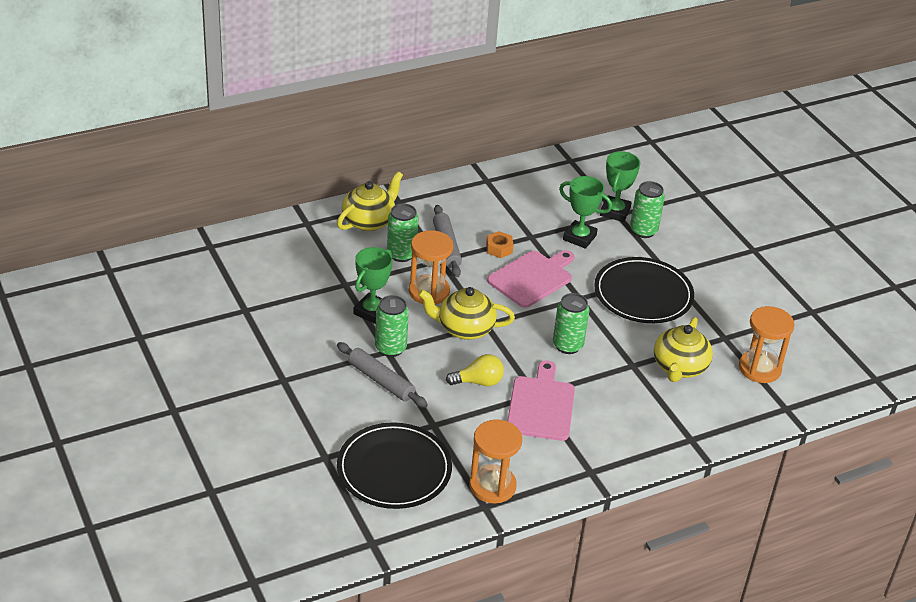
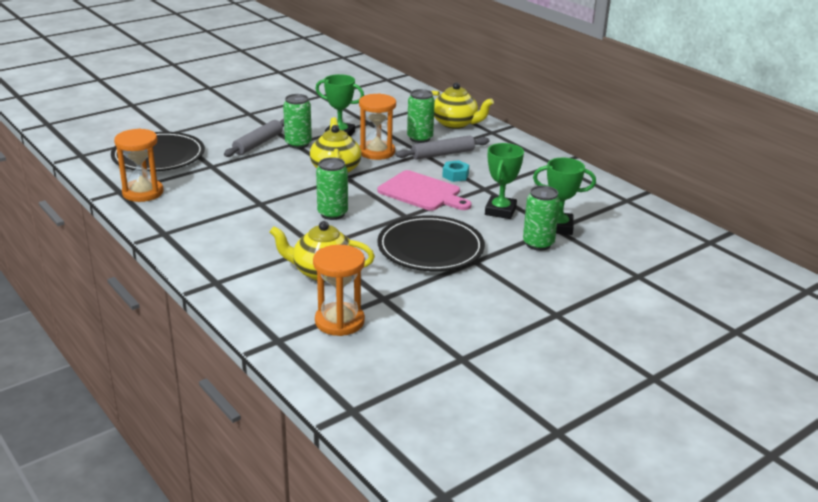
camera: 80 degrees right, 10 degrees down
(478, 382) = (268, 179): yellow light bulb -> none
(499, 249) = (455, 175): orange nut -> turquoise nut
(541, 405) = (246, 206): pink cutting board -> none

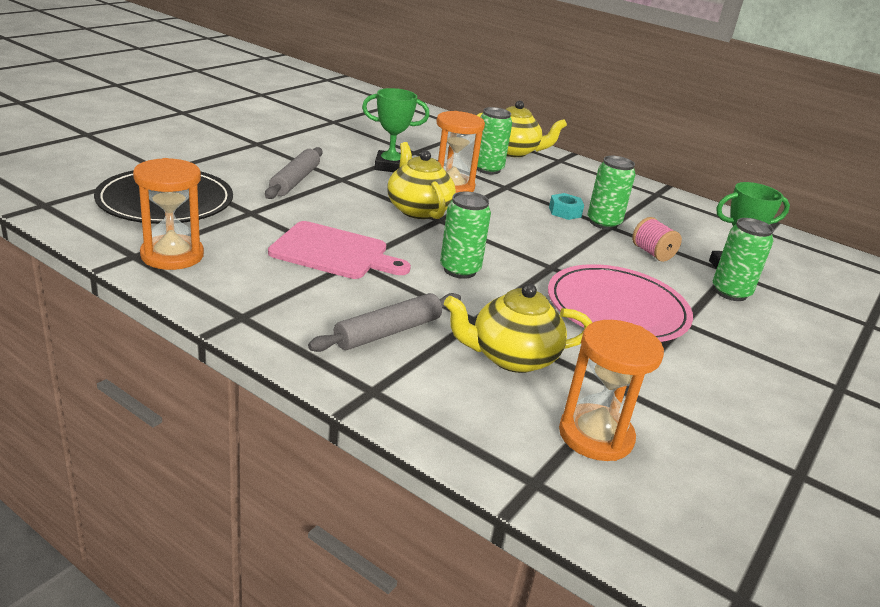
camera: 20 degrees left, 0 degrees up
(298, 144) = (347, 179): green can -> green can (603, 223)
(422, 192) = (545, 235): pink cutting board -> pink cutting board (334, 252)
(430, 248) = (617, 308): black plate -> pink plate
(443, 154) = (529, 187): grey rolling pin -> grey rolling pin (388, 332)
(500, 211) = (652, 253): green trophy -> pink spool

